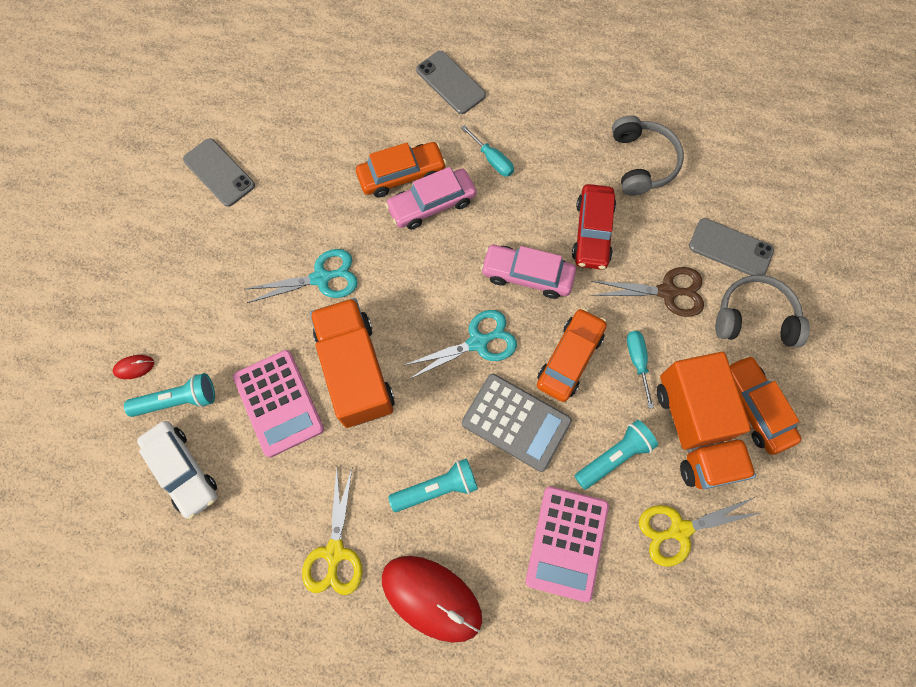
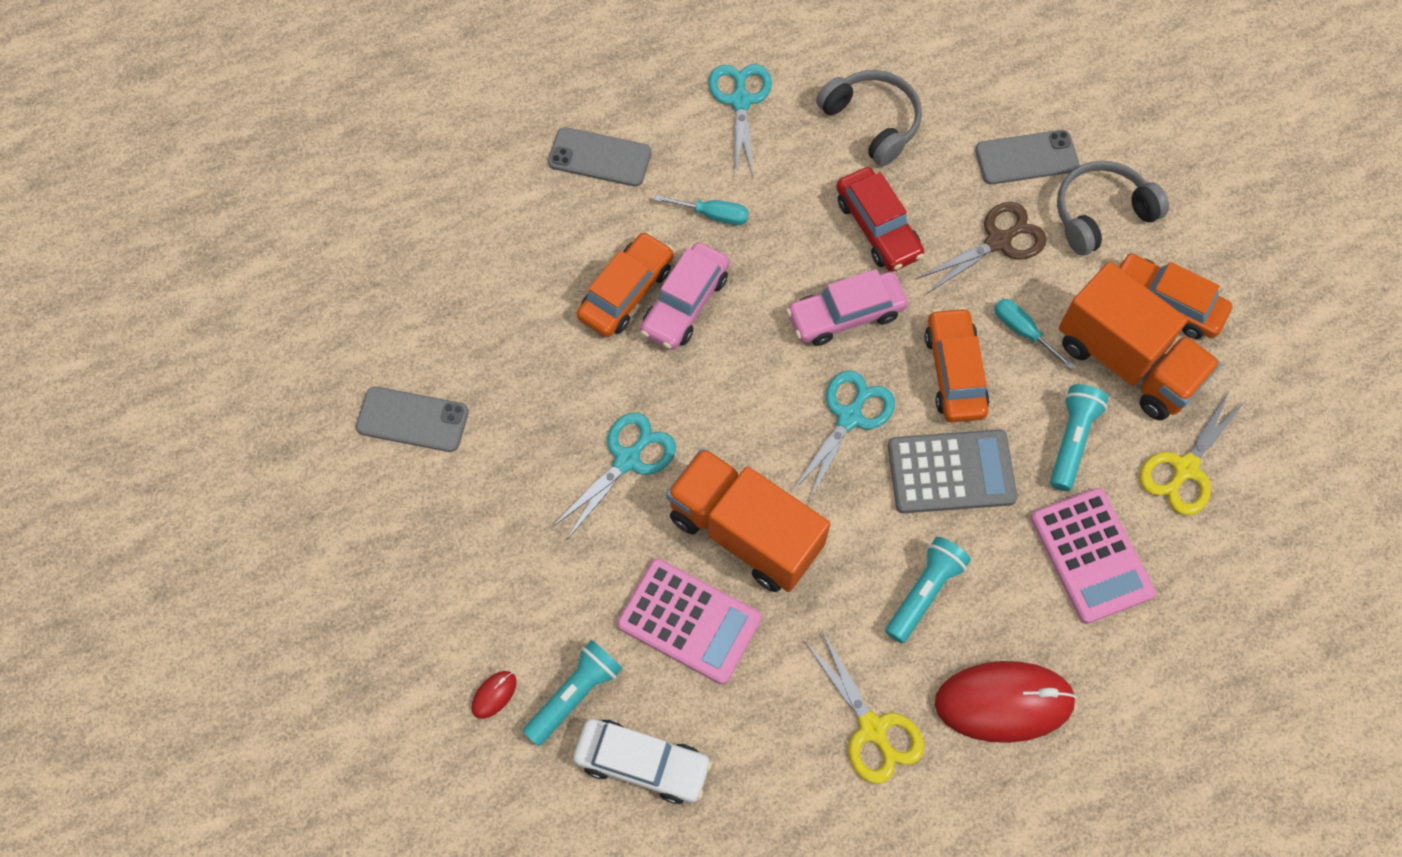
camera: 35 degrees left, 5 degrees down
(566, 99) = (741, 101): none -> turquoise scissors

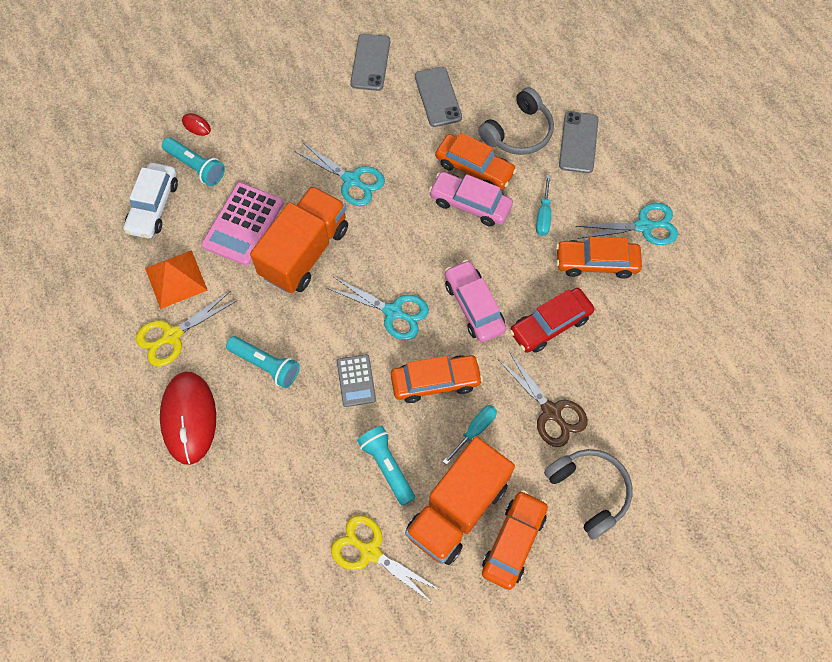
camera: 85 degrees right, 0 degrees up
(777, 725) = (176, 279): none -> orange pyramid
(790, 162) = (596, 262): none -> orange car
(872, 122) = (643, 317): grey headphones -> grey headphones (518, 132)
(951, 472) = (356, 380): grey calculator -> grey calculator, size x0.59
(1026, 158) = (632, 433): grey phone -> grey phone (438, 97)
(1072, 440) = (387, 466): turquoise flashlight -> turquoise flashlight turned 135 degrees counterclockwise
(1091, 555) = (297, 479): pink calculator -> none

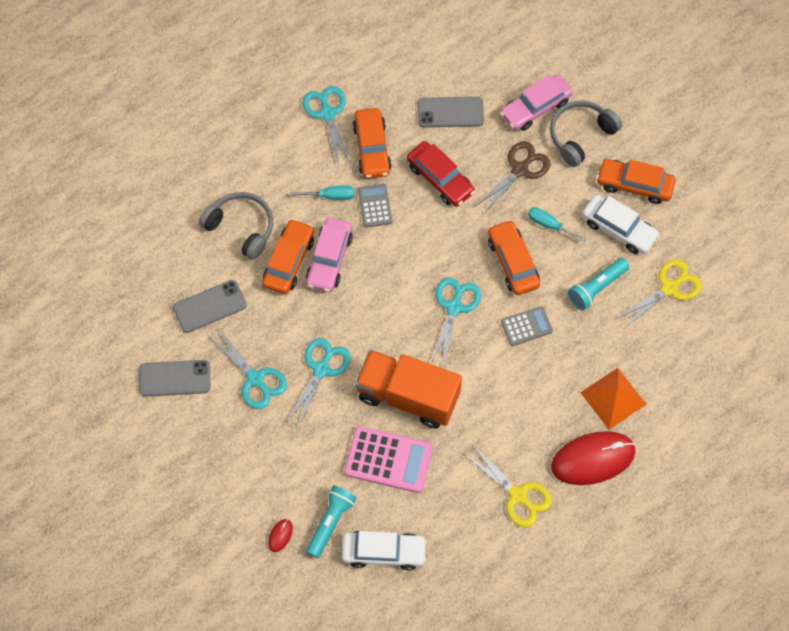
camera: 100 degrees left, 0 degrees up
(176, 279) = (459, 508): orange pyramid -> orange pyramid (613, 398)
(266, 365) = (528, 405): turquoise flashlight -> none
(354, 124) = (255, 379): none -> turquoise scissors
(370, 551) = (669, 288): yellow scissors -> yellow scissors turned 150 degrees counterclockwise
(457, 509) = (619, 229): orange truck -> white car
(474, 306) = (434, 241): pink car -> pink car (535, 107)
(526, 255) = (375, 206): none -> grey calculator
(578, 142) = (245, 175): grey phone -> grey phone (450, 112)

